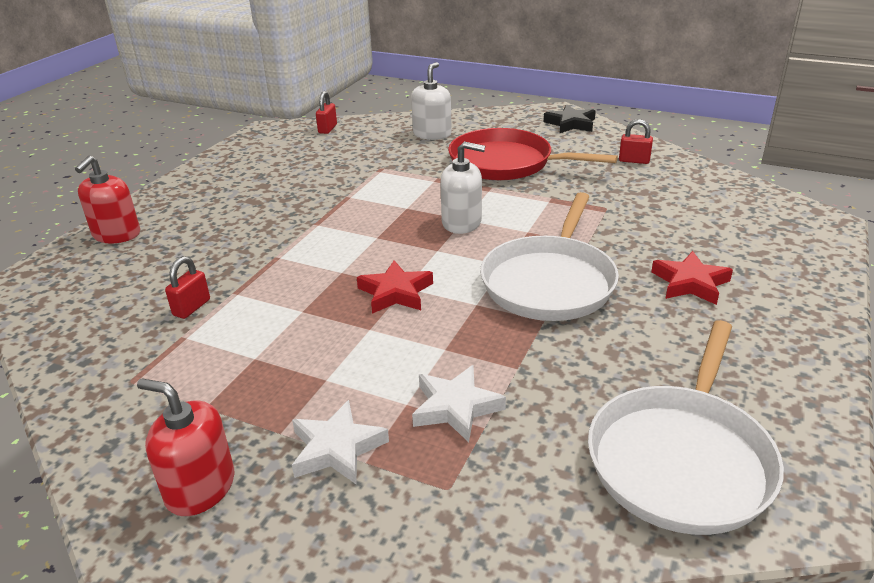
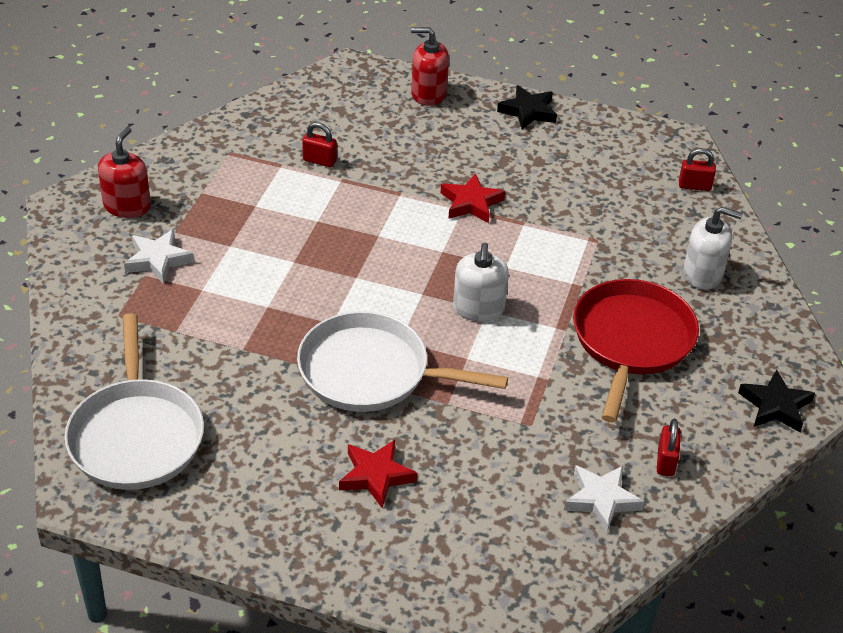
camera: 80 degrees right, 10 degrees up
(185, 186) = (528, 111): none -> black star
(395, 293) = (347, 272): red star -> red star (471, 203)
(456, 407) = (197, 315): white star -> white star (601, 500)
(681, 459) = (136, 436): white pan -> white pan turned 120 degrees counterclockwise

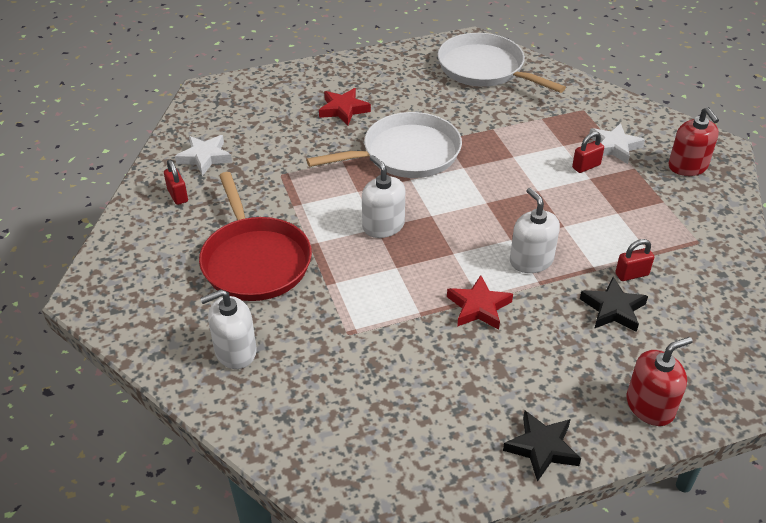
camera: 145 degrees right, 0 degrees up
(384, 211) = (531, 260): none -> white soap dispenser
(694, 186) = (305, 452): red padlock -> red padlock (586, 166)
(775, 406) = (117, 269): black star -> black star (613, 309)

